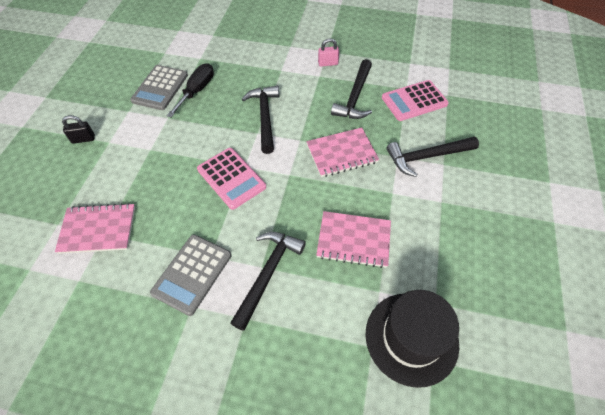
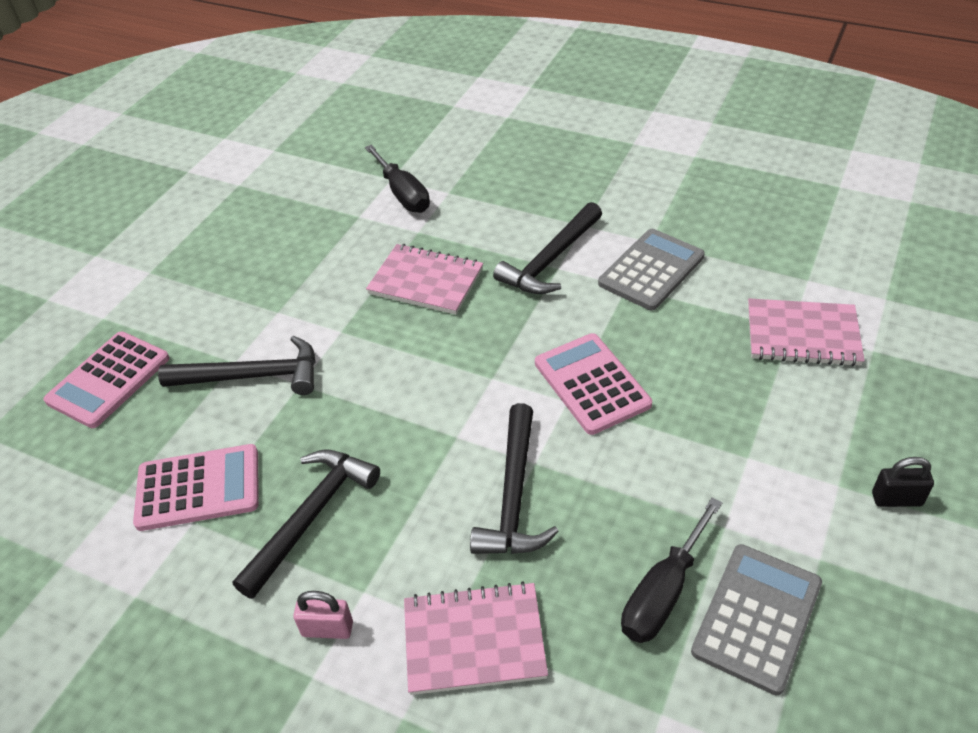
camera: 165 degrees left, 10 degrees down
(341, 153) = (391, 400): pink notebook -> pink notebook (474, 640)
(411, 338) = (403, 194): black hat -> black screwdriver
(506, 144) = (109, 380): none -> pink calculator

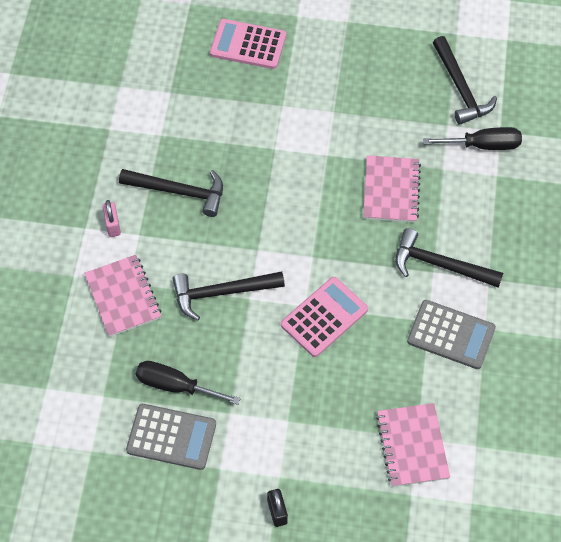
camera: 70 degrees right, 15 degrees up
(198, 488) = (183, 127): pink calculator -> none
(254, 376) = (273, 121): black hammer -> black hammer (460, 89)
(403, 194) = (483, 145): black screwdriver -> black screwdriver turned 135 degrees counterclockwise

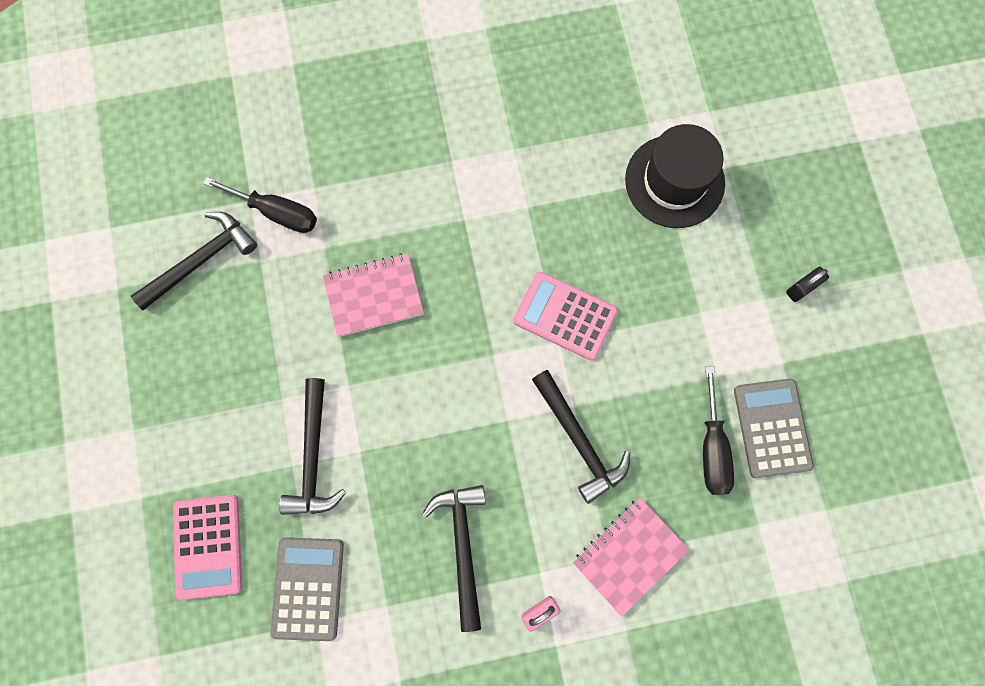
camera: 110 degrees left, 15 degrees up
(412, 446) = (674, 181): pink notebook -> black hat
(439, 264) = (453, 215): black hammer -> black hammer (313, 457)
(451, 335) = (534, 180): grey calculator -> grey calculator (308, 588)
(483, 145) = (276, 212): black screwdriver -> black screwdriver turned 135 degrees clockwise

